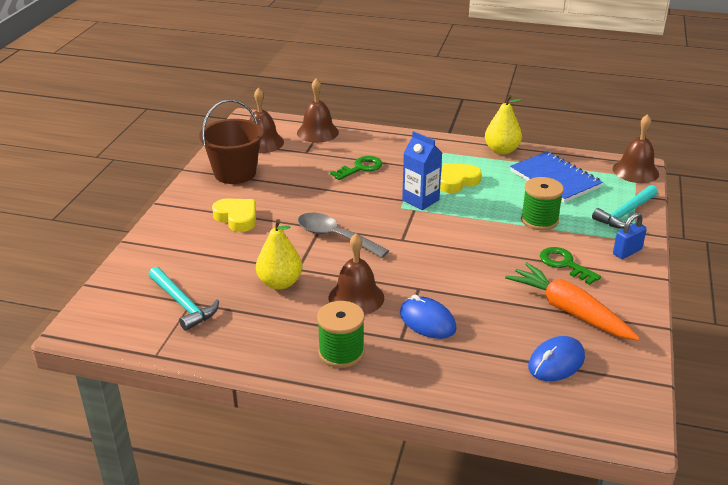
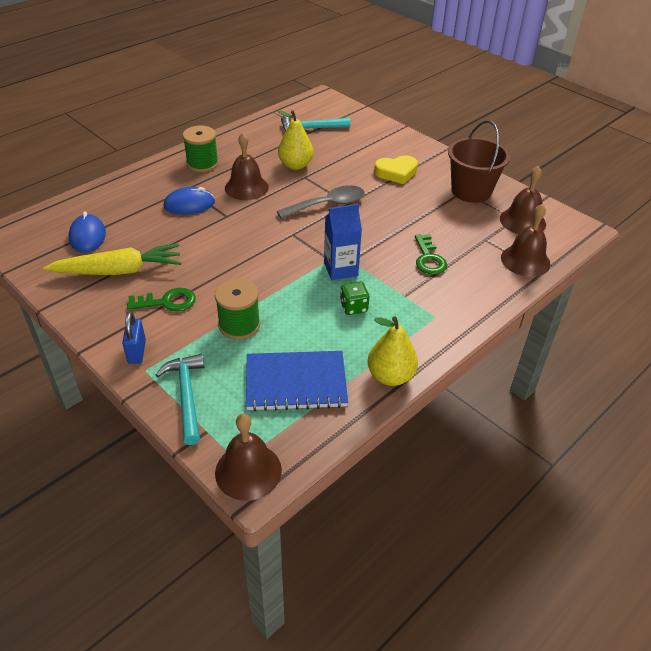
camera: 120 degrees right, 10 degrees up
(457, 181) = (353, 307): yellow heart -> green dice
(569, 311) = (119, 271): orange carrot -> yellow carrot

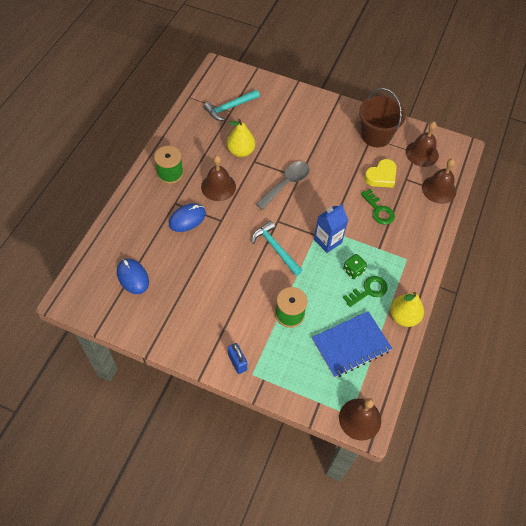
camera: 25 degrees left, 15 degrees up
(119, 271) = (178, 300): yellow carrot -> none
(167, 302) = (230, 314): green key -> green key (368, 290)
(186, 396) = (291, 382): turquoise hammer -> turquoise hammer (275, 248)
(396, 172) = (316, 134): yellow heart -> yellow heart (381, 176)

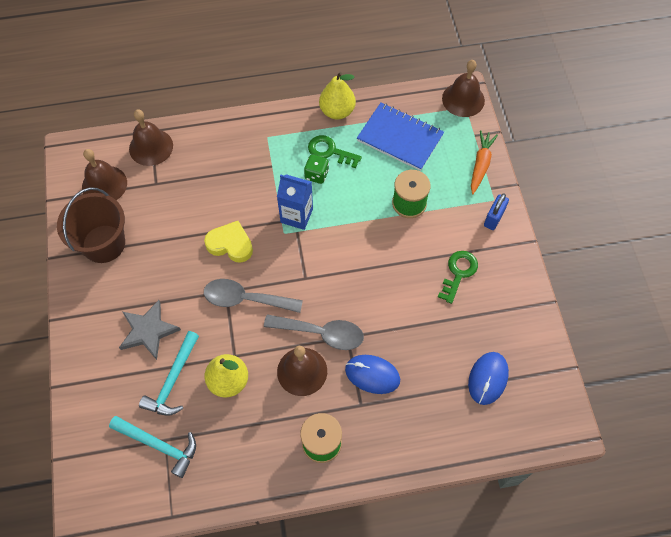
camera: 120 degrees left, 5 degrees up
(234, 208) = (321, 333): none -> grey spoon
(275, 248) = (343, 259): turquoise hammer -> turquoise hammer (173, 380)
(288, 387) = (480, 165): none -> orange carrot
(300, 131) = (148, 331): none -> grey star
(379, 210) = (220, 188): green key -> green key (458, 273)
(381, 176) = (168, 208): yellow heart -> yellow heart (230, 244)

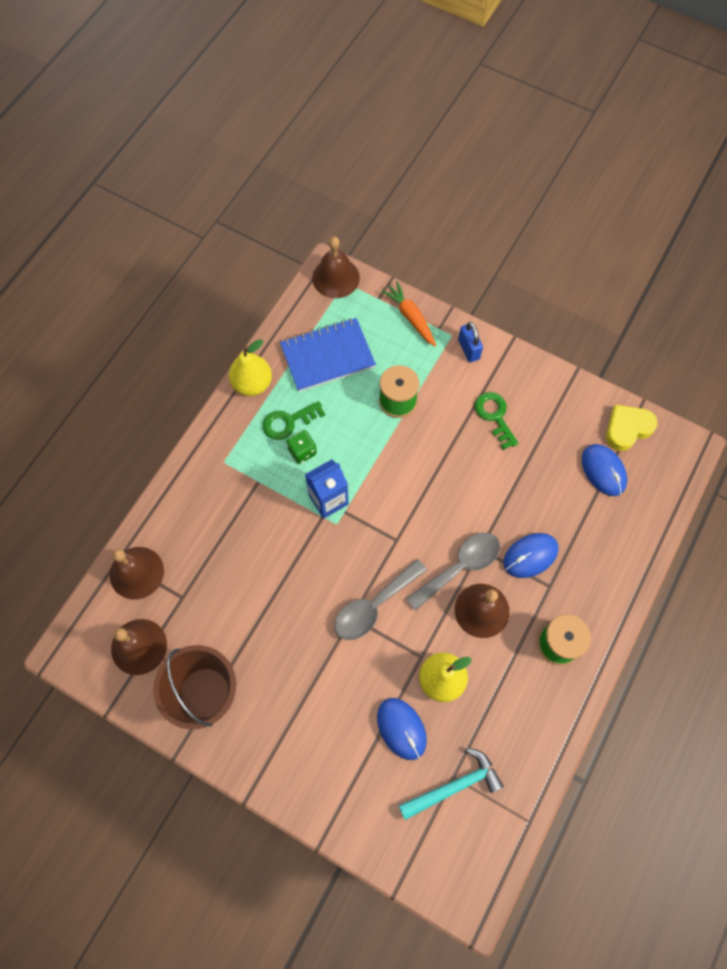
camera: 50 degrees left, 5 degrees up
(148, 331) = (333, 716): grey star -> none
(173, 380) = (401, 728): turquoise hammer -> blue mouse
(230, 244) = (307, 578): yellow heart -> yellow heart (627, 429)

